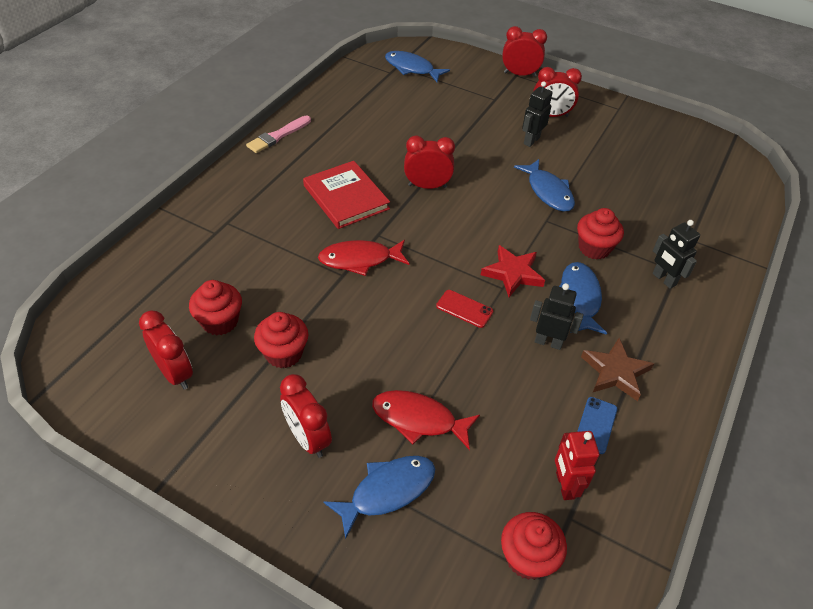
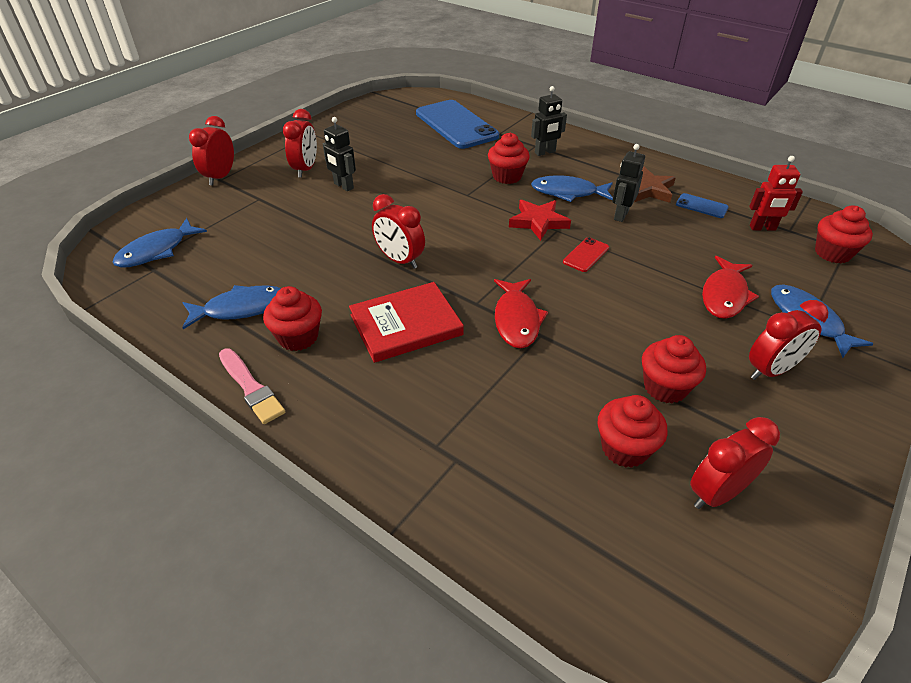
camera: 80 degrees left, 5 degrees down
(327, 147) = (298, 337): none -> red cupcake
(427, 186) = (400, 260): red clock -> red clock turned 60 degrees counterclockwise
(548, 192) = (426, 188): blue fish -> blue fish (241, 309)
(692, 203) = (456, 125): none -> blue phone

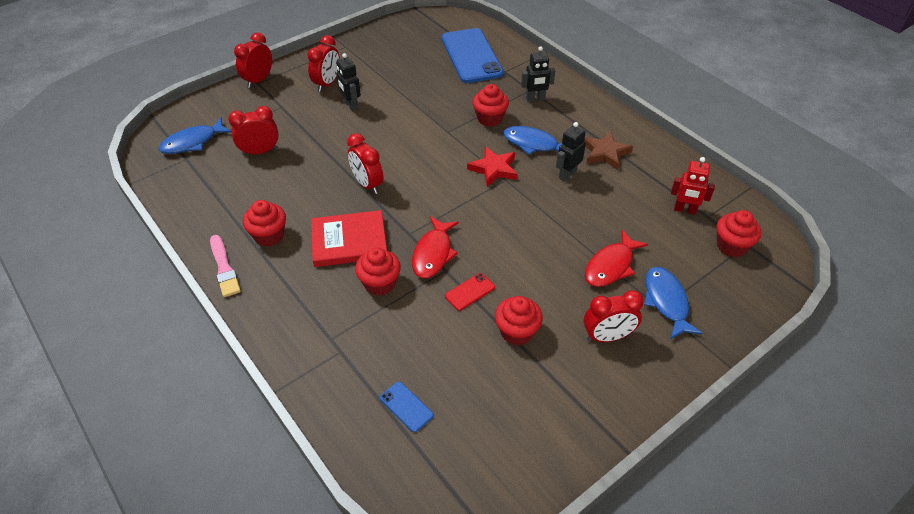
camera: 15 degrees right, 5 degrees up
(241, 309) = (237, 204): blue fish -> none
(586, 255) = (517, 207): red phone -> red phone (470, 292)
(624, 448) = (461, 370): red cupcake -> red cupcake (380, 283)
(701, 206) = (644, 178): blue phone -> blue phone (406, 406)
(717, 493) = (508, 416): red clock -> red clock (260, 151)

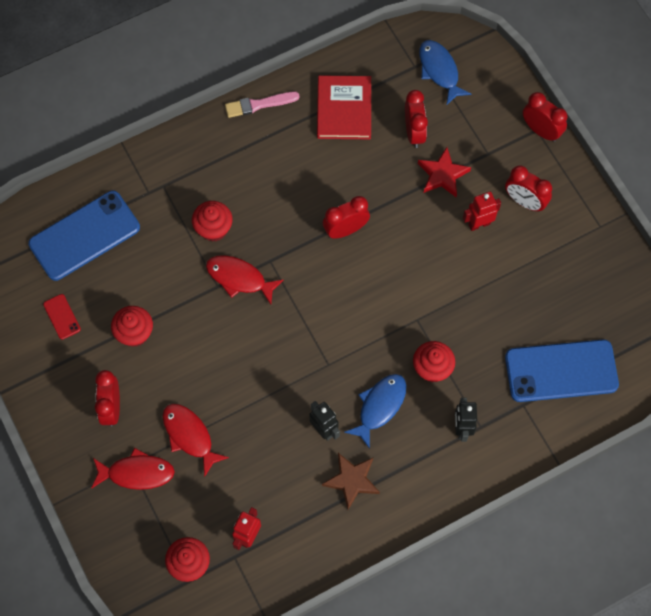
camera: 100 degrees right, 20 degrees up
(269, 235) = (292, 140): red cupcake -> none
(349, 241) = (270, 207): red book -> red book (344, 109)
(351, 105) = (479, 224): black robot -> red robot
(406, 406) = (84, 236): blue phone -> blue phone, size x2.38
(470, 292) = (187, 302): red phone -> red phone (62, 317)
(494, 169) = (346, 356): red star -> red star (442, 175)
(666, 301) = (137, 473): blue fish -> red fish

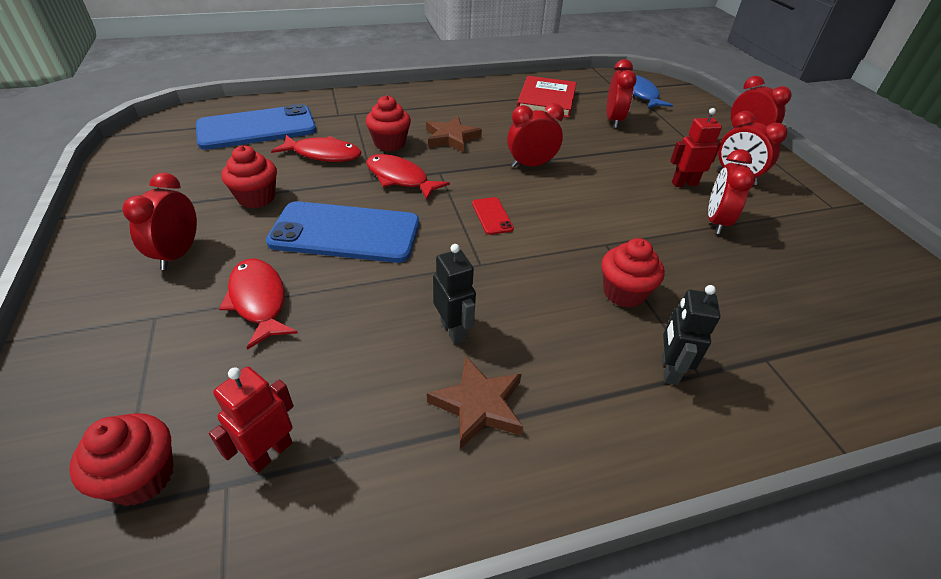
camera: 10 degrees right, 25 degrees down
(62, 317) = (186, 173): red phone -> red phone (492, 216)
(137, 473) = (156, 328): red fish -> red fish (323, 154)
(259, 104) = (467, 87): pink brush -> none
(266, 205) = (451, 138): none -> brown star
(380, 406) = (542, 319): blue fish -> none
(442, 175) = (642, 147): red star -> none
(502, 271) = (716, 222): none -> red clock
(561, 371) = (818, 329): blue phone -> blue phone (345, 232)

